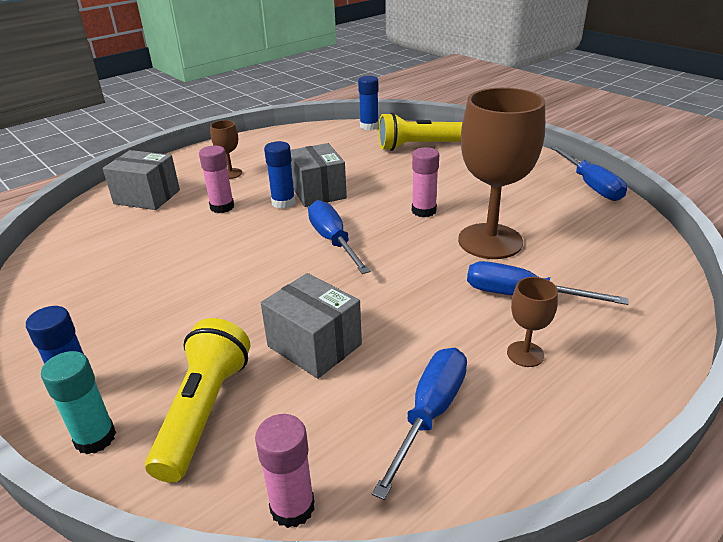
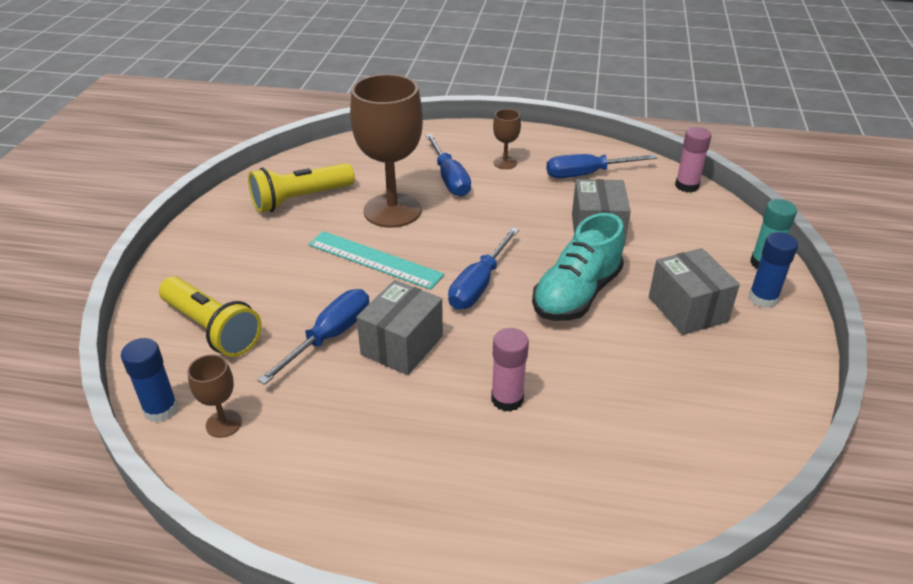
camera: 130 degrees left, 5 degrees up
(147, 197) = (562, 492): grey box -> grey box (687, 309)
(204, 411) = (693, 239): yellow flashlight -> yellow flashlight (300, 199)
(230, 173) = (428, 456): brown goblet -> brown goblet (223, 423)
(255, 279) = (576, 294): none -> turquoise shoe
(283, 202) = (449, 357): blue glue stick -> none
(423, 211) = (374, 259): pink glue stick -> turquoise ruler
(591, 185) = (241, 193): blue screwdriver -> blue screwdriver (330, 336)

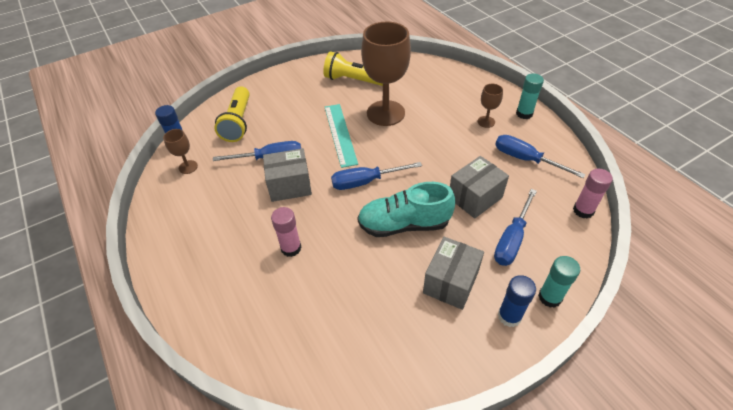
camera: 50 degrees right, 10 degrees up
(449, 178) = (440, 112): blue screwdriver -> blue screwdriver (512, 239)
(527, 138) = (524, 114): none -> turquoise glue stick

